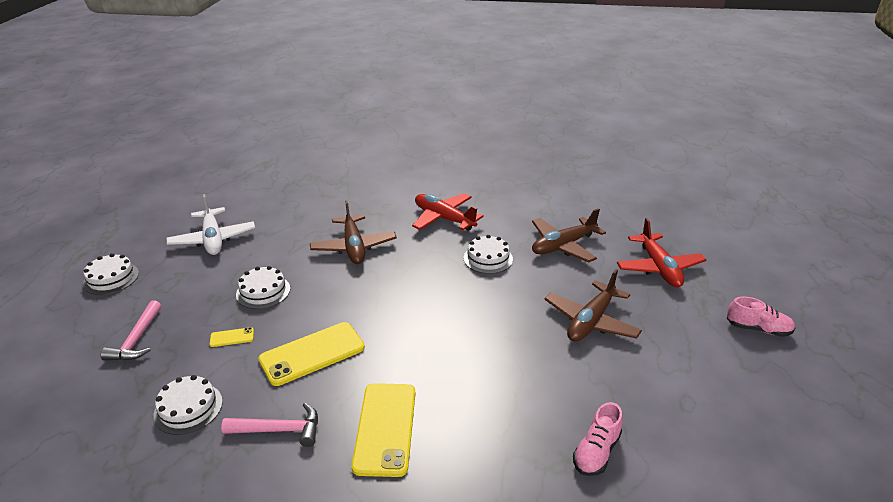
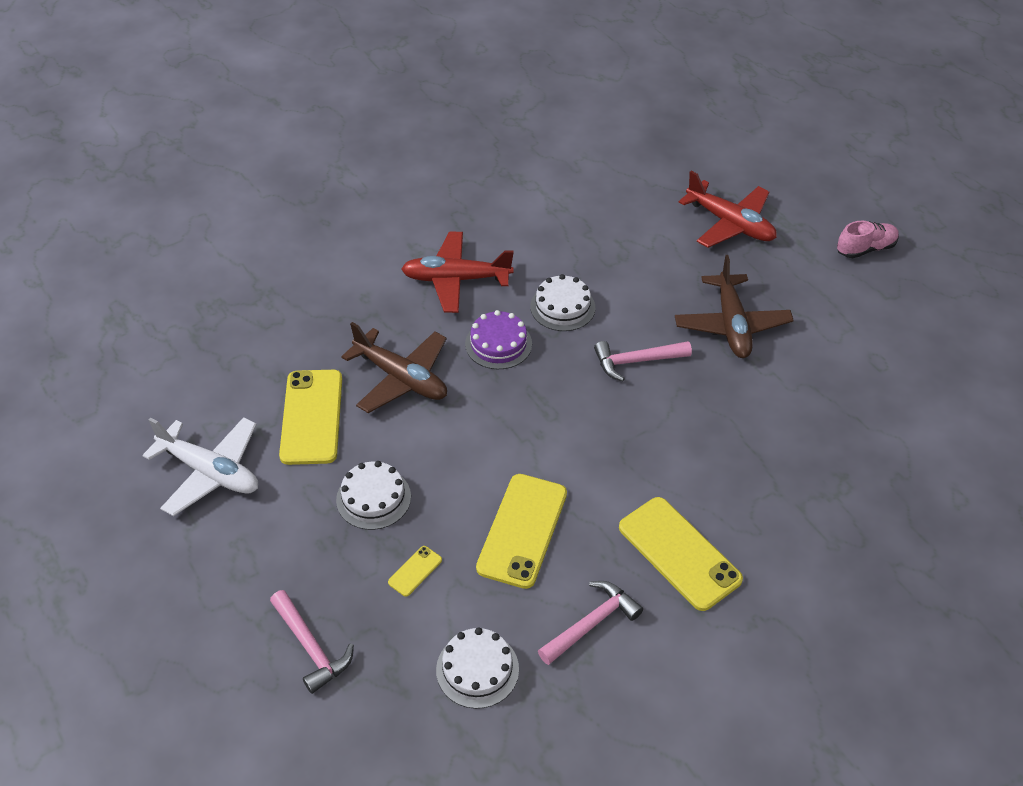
camera: 40 degrees left, 15 degrees up
(111, 278) = (155, 605): white cake -> none
(288, 241) = (311, 417): none -> yellow phone
(426, 257) = (498, 344): none -> purple cake
(498, 307) = (636, 361): none -> pink hammer
(563, 246) = (618, 246): brown plane -> none
(596, 452) = (857, 454): pink shoe -> none

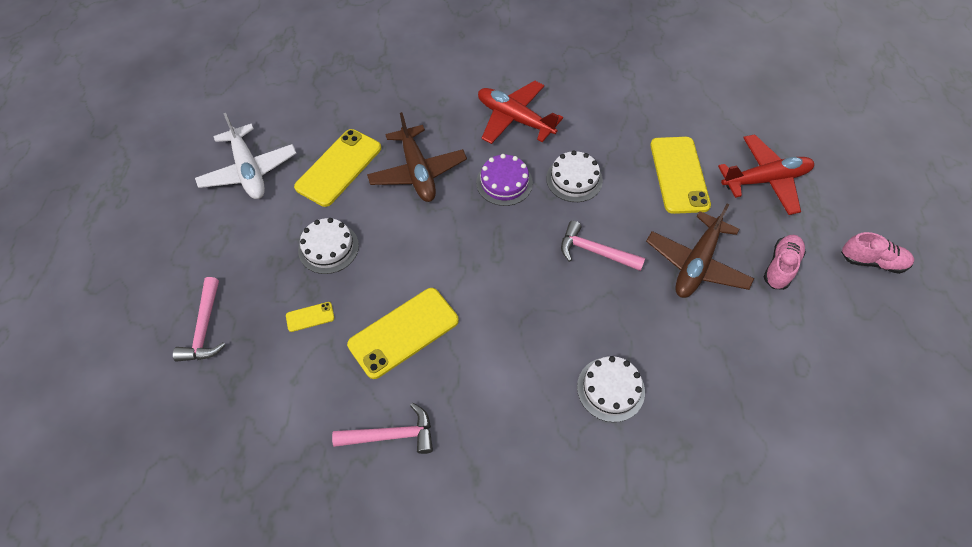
camera: 35 degrees right, 10 degrees up
(477, 669) = (288, 416): white cake -> white cake (610, 389)
(679, 553) = (500, 423): yellow phone -> yellow phone (679, 175)
(730, 224) = (765, 180): red plane -> red plane turned 90 degrees counterclockwise
(800, 291) = (780, 267): none -> pink shoe

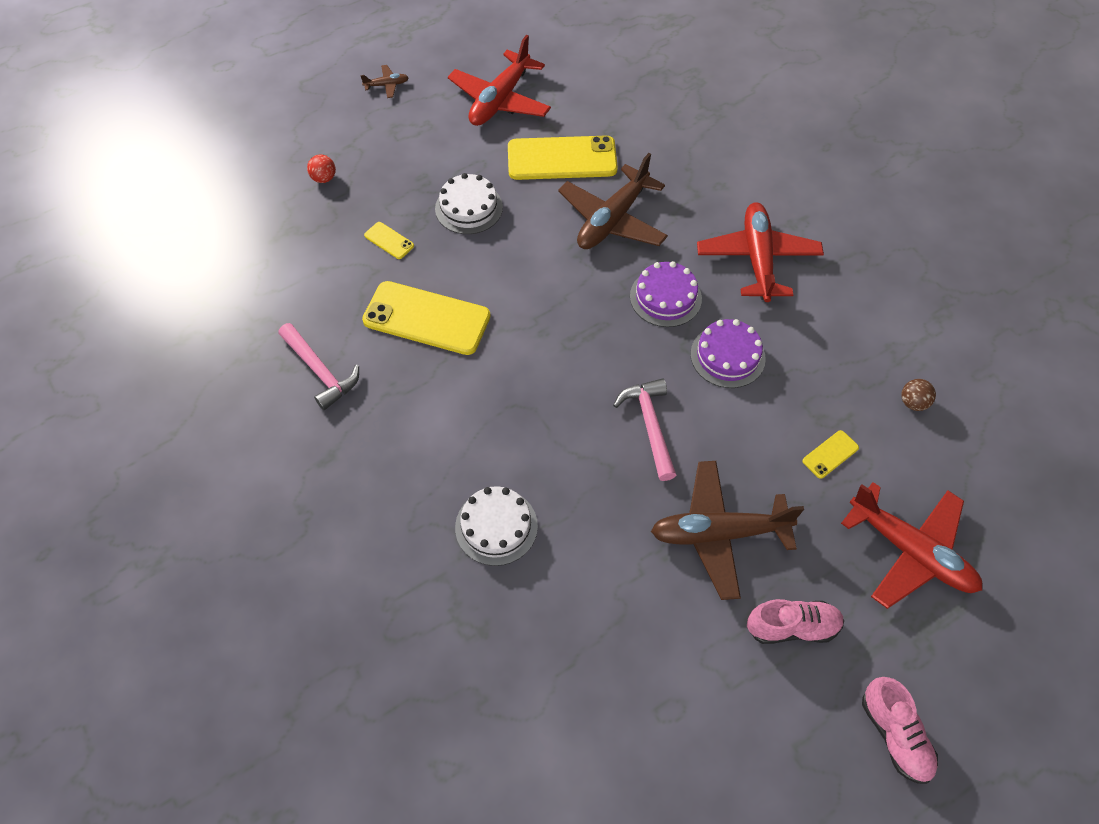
camera: 55 degrees right, 0 degrees up
(156, 232) = (387, 85): none -> brown plane
(205, 328) = (324, 178): pink hammer -> red ball
(249, 170) = (500, 100): white plane -> red plane
(574, 179) = (727, 356): white cake -> purple cake
(671, 116) = (913, 403): none -> brown ball
(679, 175) = (830, 454): yellow phone -> yellow phone, size x0.44

